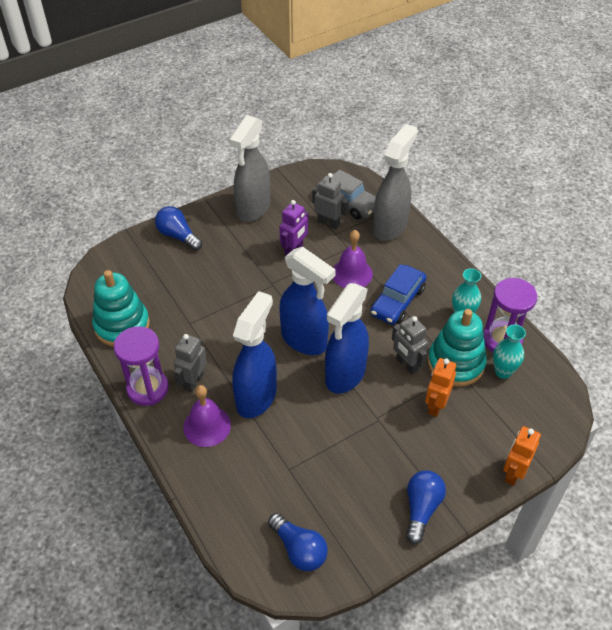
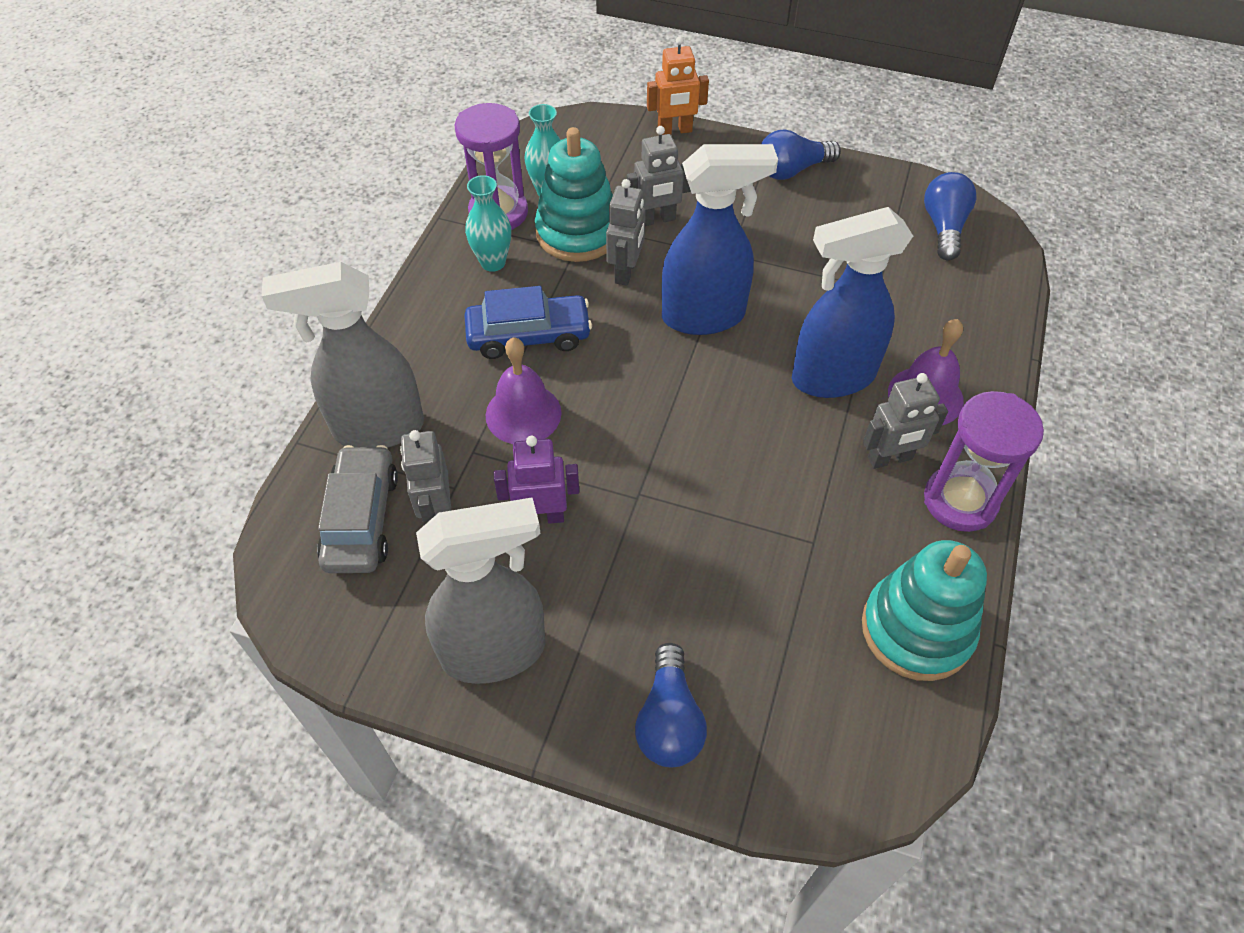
camera: 130 degrees left, 5 degrees up
(304, 340) = (696, 388): blue spray bottle -> none
(436, 405) = (657, 220): orange robot -> grey robot

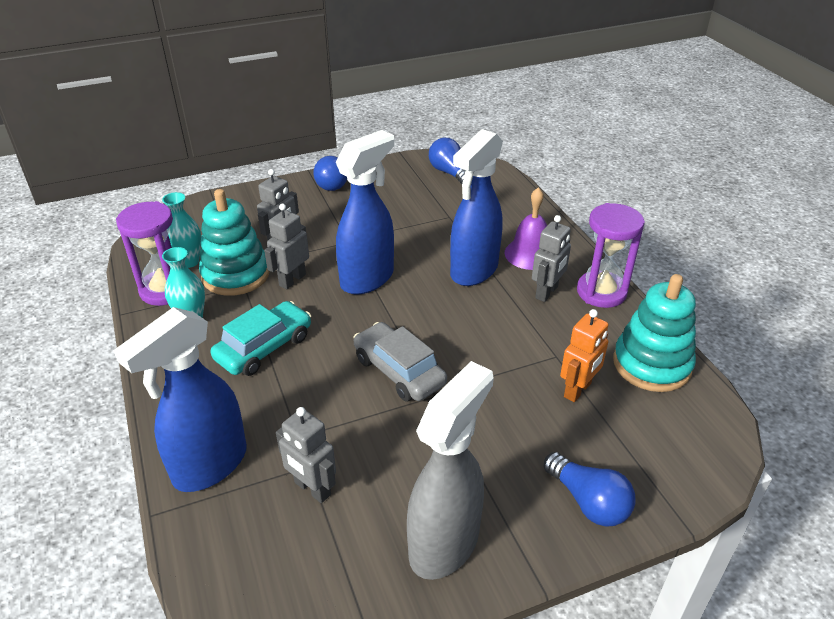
camera: 40 degrees left, 15 degrees down
(362, 519) = (259, 530): grey car -> grey car (399, 371)
(377, 428) = (209, 466): grey spray bottle -> blue spray bottle
(523, 414) = (309, 393): purple bell -> none
(529, 335) = (264, 348): blue car -> turquoise car
(541, 517) = (387, 444): purple robot -> none
(626, 272) = (292, 280): grey robot -> grey robot turned 120 degrees counterclockwise
(675, 131) = (242, 193): orange robot -> orange robot (578, 390)

